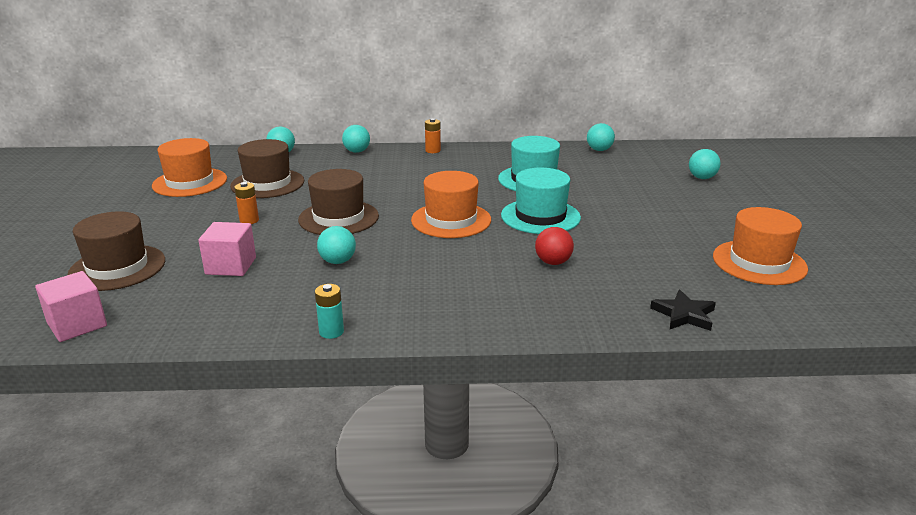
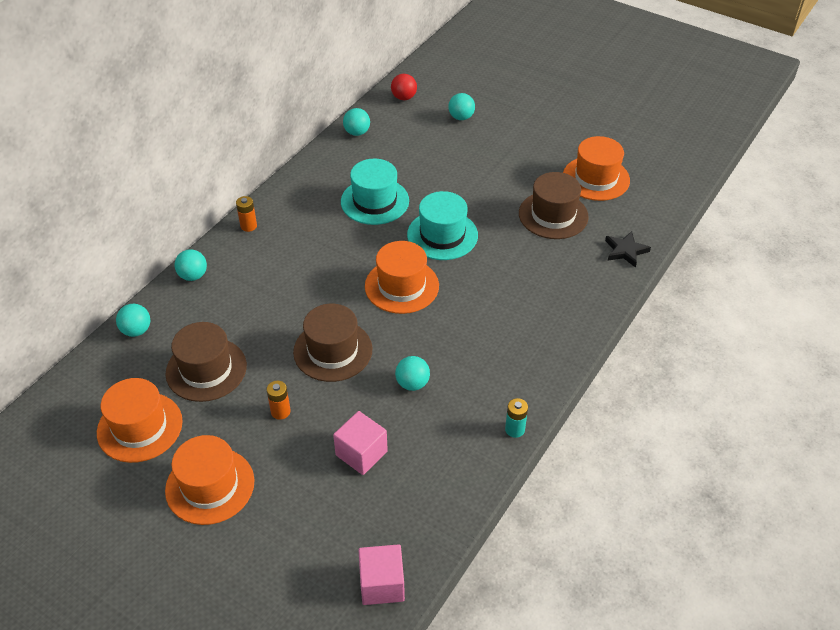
camera: 55 degrees left, 20 degrees up
(117, 267) = (295, 533): brown hat -> brown hat (553, 215)
(149, 221) = (210, 485): none -> orange hat
(553, 262) = (515, 269): red ball -> red ball (404, 97)

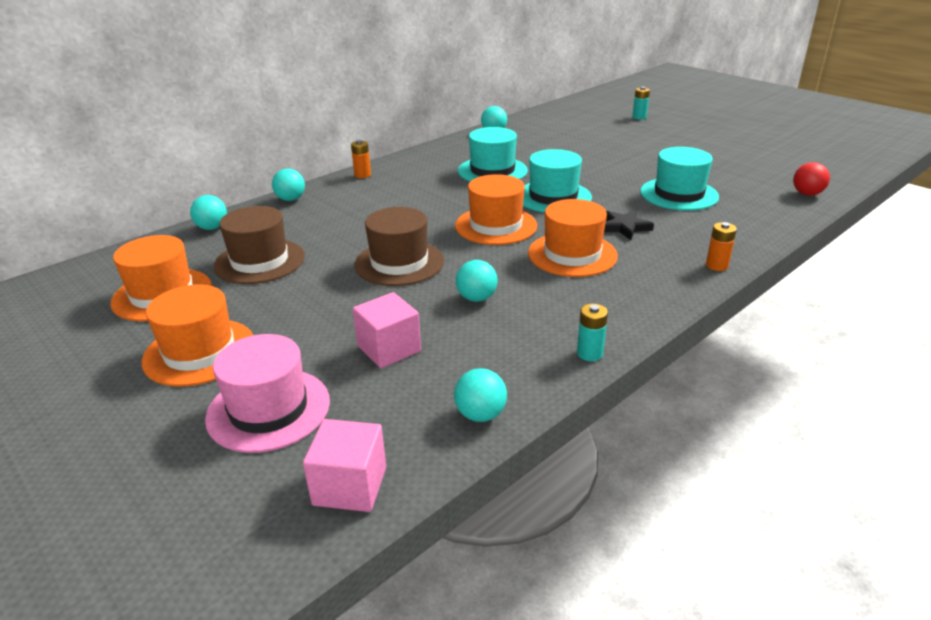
camera: 15 degrees right, 15 degrees down
(280, 411) = (316, 302): orange battery -> orange battery (716, 265)
(294, 531) = (268, 409): none -> pink hat
(404, 97) = (546, 117): red ball -> red ball (807, 194)
(461, 117) = (598, 131): turquoise ball -> turquoise ball (480, 415)
(497, 87) = (639, 117): none -> turquoise battery
(553, 215) = (679, 194): brown hat -> turquoise hat
(596, 178) = (731, 175): orange hat -> orange hat (572, 254)
(625, 251) = (760, 225): black star -> black star (624, 227)

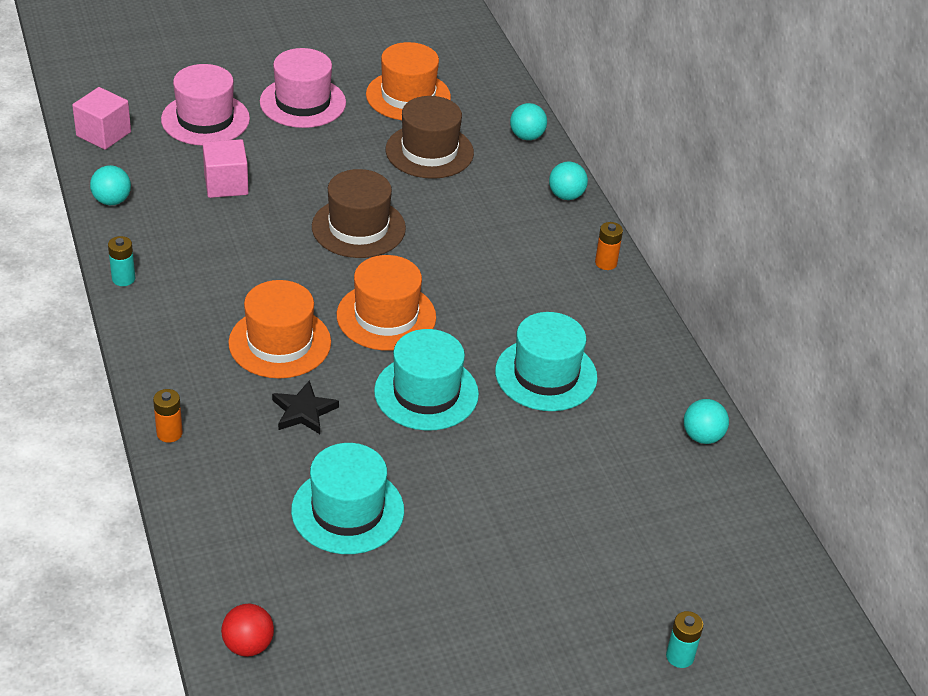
camera: 110 degrees right, 10 degrees up
(199, 352) = (303, 102): orange hat -> pink hat
(476, 298) = (256, 251): turquoise ball -> none

